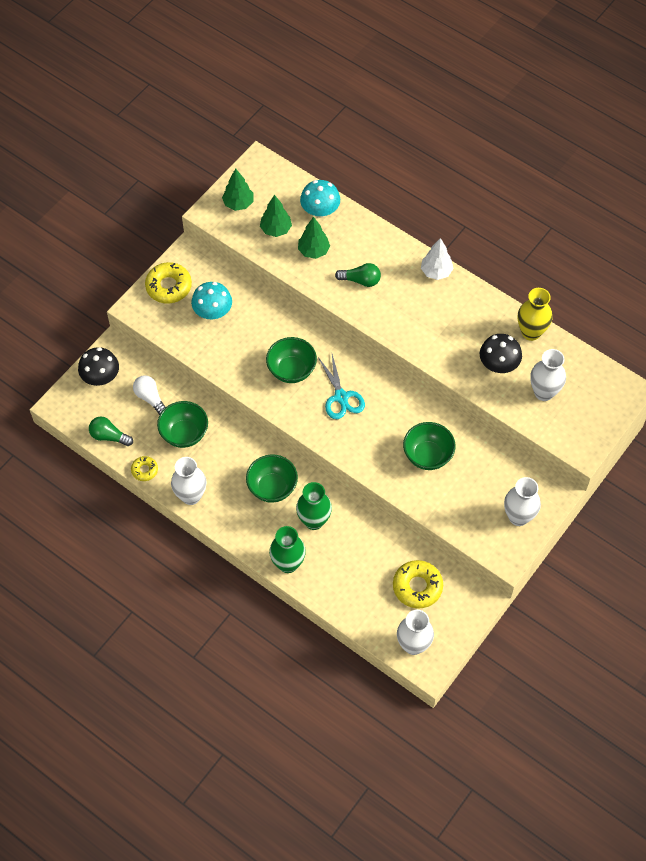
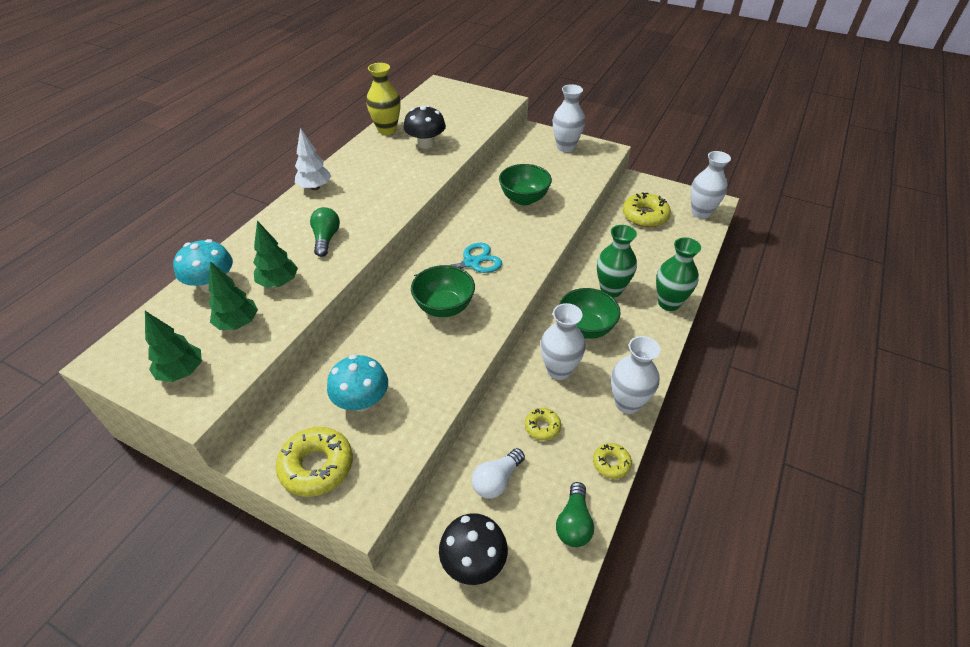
camera: 100 degrees left, 15 degrees down
(184, 434) = (542, 427): green bowl -> yellow donut
(544, 392) = (451, 120): white vase -> white vase (559, 370)

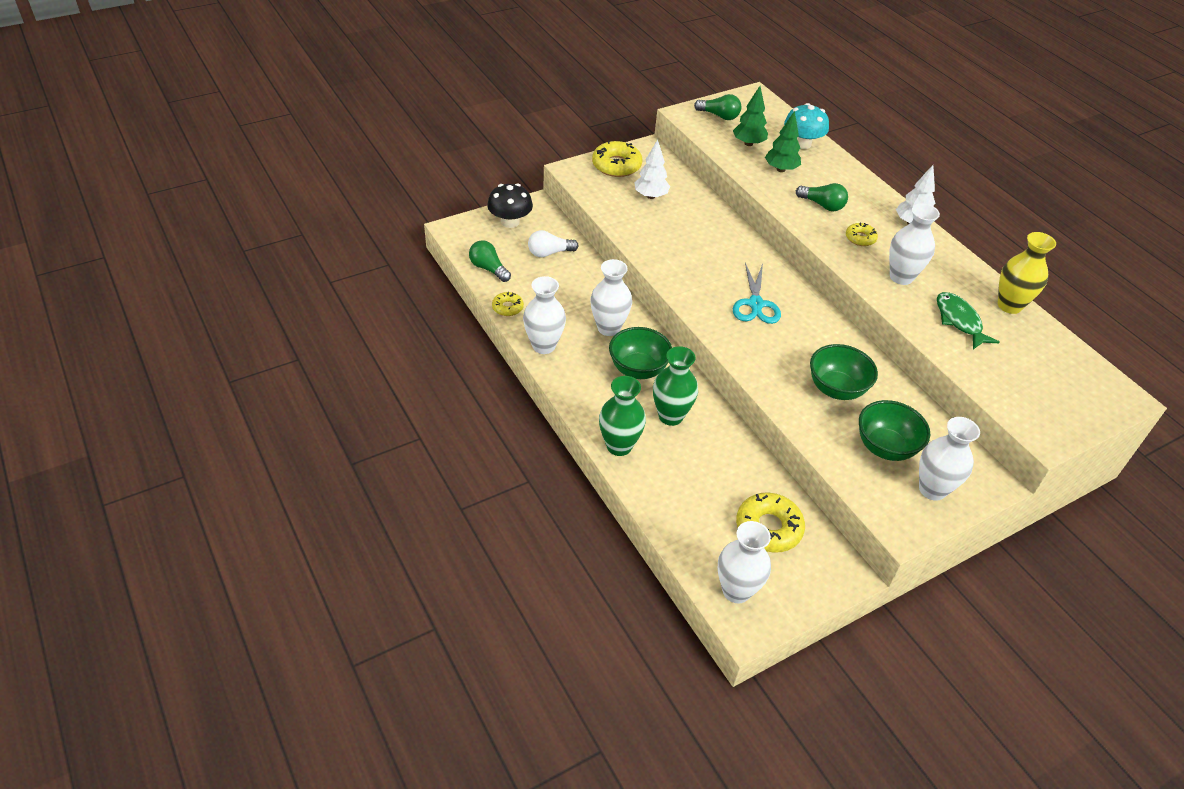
camera: 120 degrees right, 0 degrees up
(182, 372) = (719, 116): green tree -> green light bulb
(362, 401) = (650, 196): turquoise mushroom -> white tree
(397, 176) = (901, 277): none -> white vase
(426, 144) = (959, 321): black mushroom -> green fish
(444, 307) = (710, 265): green bowl -> green bowl (885, 447)
(496, 480) = (549, 253): white light bulb -> white light bulb turned 90 degrees counterclockwise
(542, 427) = (567, 292): yellow donut -> yellow donut (860, 238)

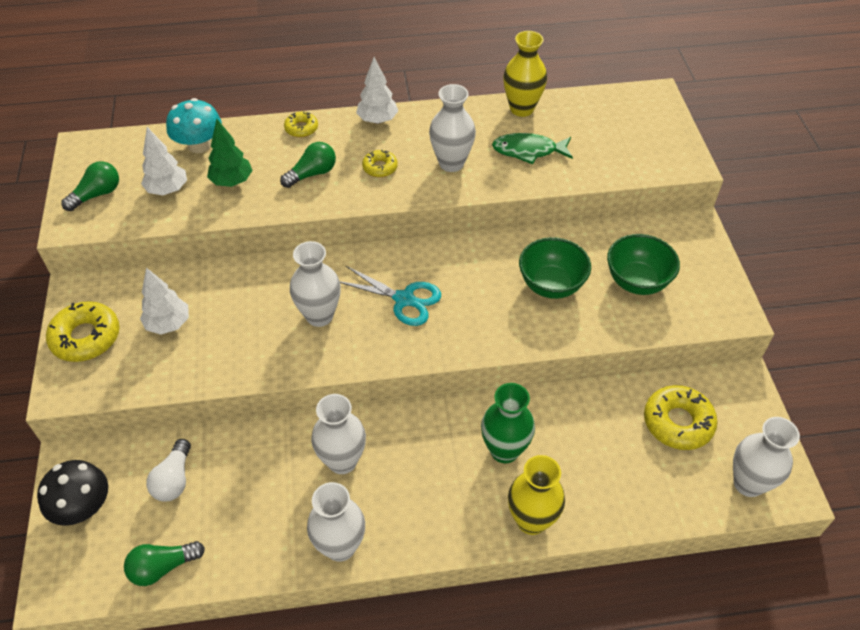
camera: 65 degrees left, 5 degrees up
(507, 307) = (251, 567): yellow donut -> yellow donut (301, 128)
(619, 446) = (531, 520): green vase -> yellow vase
(638, 369) = (422, 455): green bowl -> none
(748, 143) = (168, 190): green tree -> white tree
(932, 489) = (695, 271): white vase -> white vase (319, 316)

